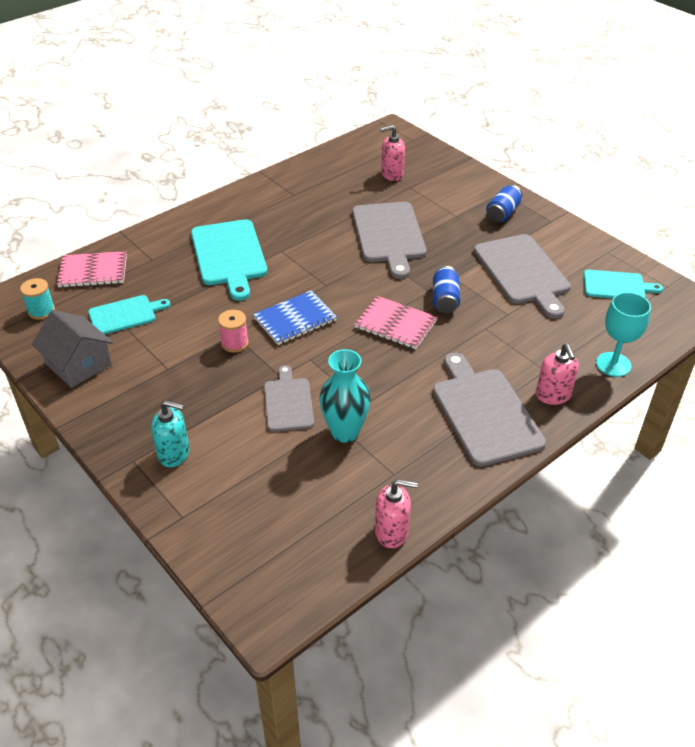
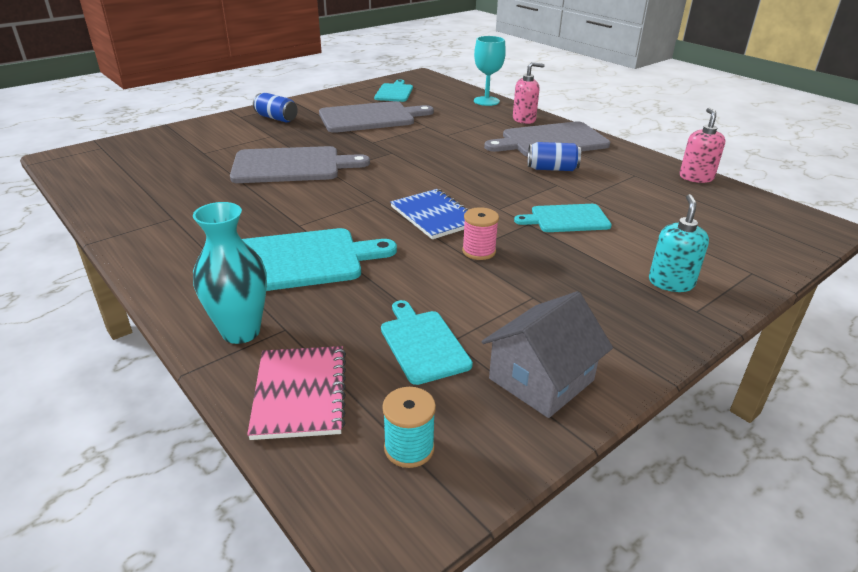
camera: 90 degrees left, 10 degrees down
(288, 402) = (566, 219): grey cutting board -> turquoise cutting board
(345, 432) = (596, 193): turquoise vase -> turquoise vase (241, 331)
(392, 174) = (169, 160): pink soap dispenser -> none
(395, 324) = (442, 168): pink notebook -> none
(445, 299) = (406, 146): blue can -> blue can (552, 169)

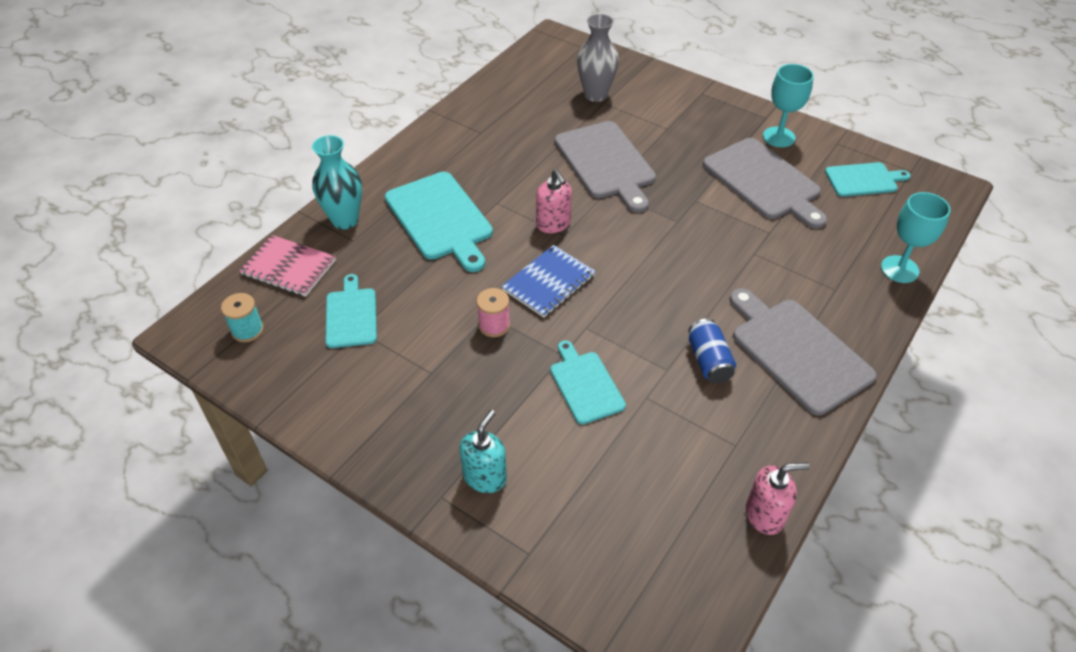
camera: 75 degrees right, 15 degrees up
(186, 154) = (595, 95): none -> grey vase
(276, 118) = (713, 117): blue can -> none
(300, 393) = (289, 267): pink notebook -> pink notebook turned 45 degrees clockwise
(325, 104) = (779, 137): none -> turquoise goblet
(423, 343) = (351, 315): turquoise cutting board -> turquoise cutting board turned 60 degrees counterclockwise
(524, 119) = (857, 316): pink soap dispenser -> pink soap dispenser (553, 224)
(541, 379) = (323, 389): grey house -> none
(671, 282) = (485, 477): turquoise soap dispenser -> turquoise soap dispenser turned 60 degrees counterclockwise

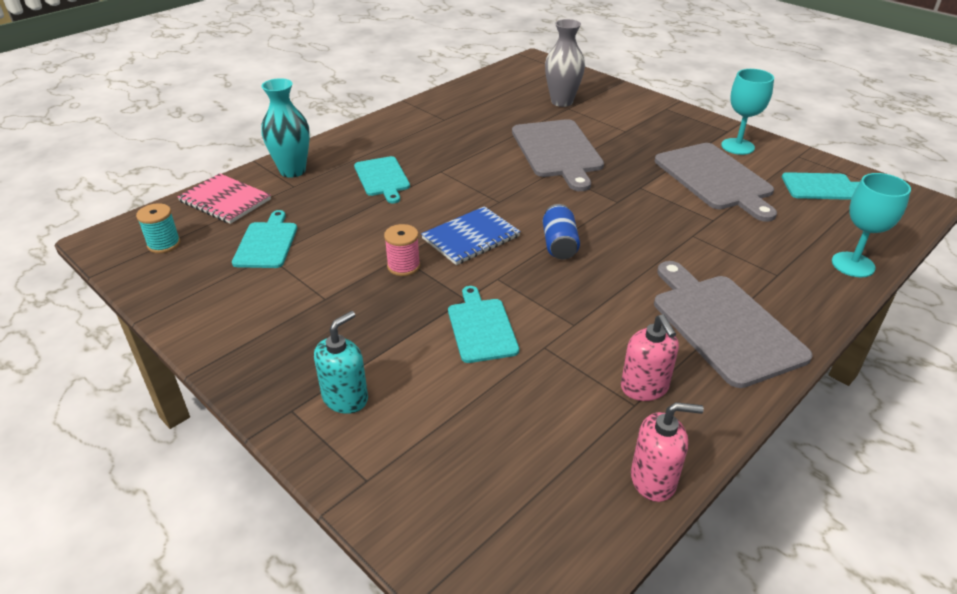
camera: 10 degrees right, 10 degrees down
(440, 219) = (382, 178): turquoise cutting board -> turquoise cutting board, size x0.60
(553, 224) = (491, 192): pink soap dispenser -> pink soap dispenser (644, 387)
(709, 361) = (622, 322): blue can -> blue can (559, 244)

